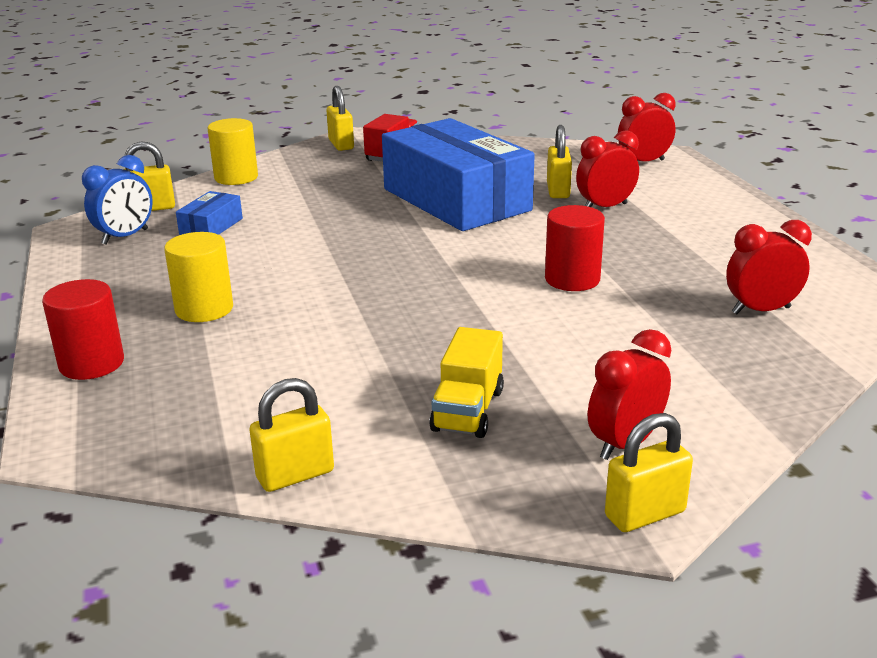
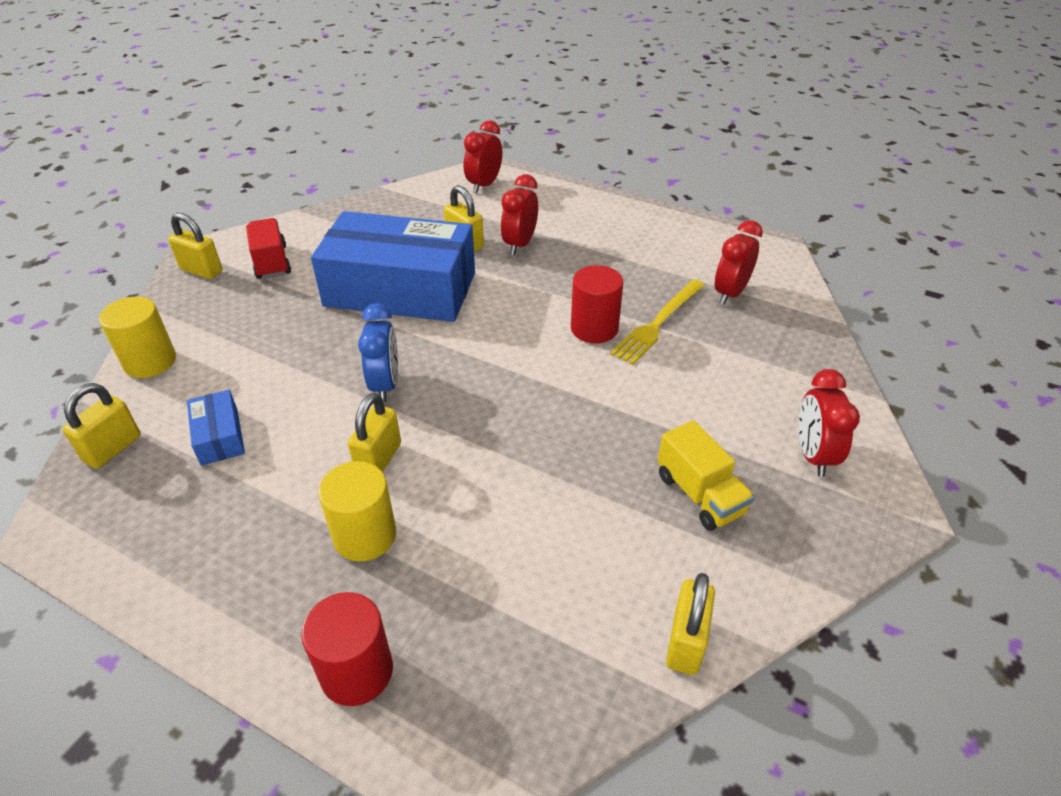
camera: 45 degrees left, 15 degrees up
(125, 237) = (141, 502): blue clock -> blue clock (385, 385)
(640, 299) = (658, 323): none -> yellow fork
(645, 514) = (892, 503): yellow padlock -> yellow padlock (379, 459)

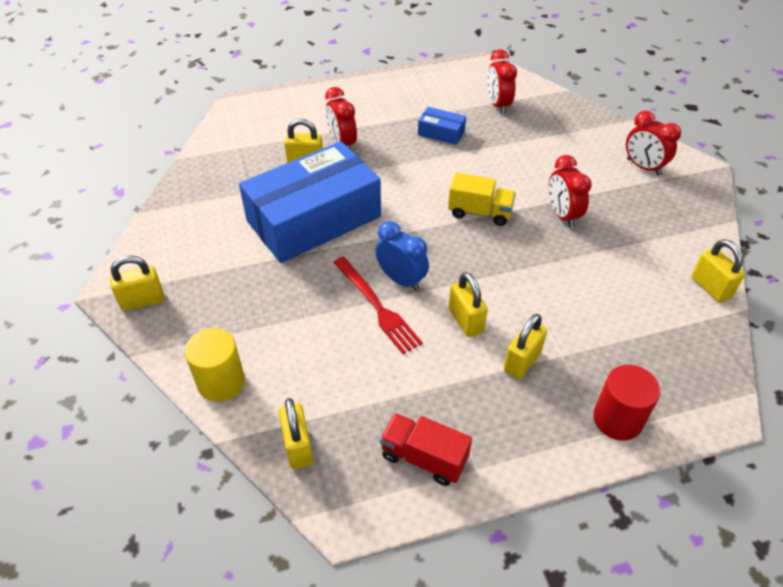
camera: 45 degrees left, 5 degrees up
(219, 436) = (354, 383): blue box -> blue box (441, 133)
(271, 262) = (189, 260): red truck -> red truck (423, 458)
(332, 391) = (377, 306): none -> red fork
(365, 536) = (522, 361): yellow cylinder -> yellow padlock
(484, 185) = (254, 116): red clock -> red clock (562, 215)
(594, 328) = (461, 169): red cylinder -> none
(658, 323) = (488, 144): yellow fork -> none
(700, 494) = (628, 219): yellow truck -> yellow truck (480, 212)

